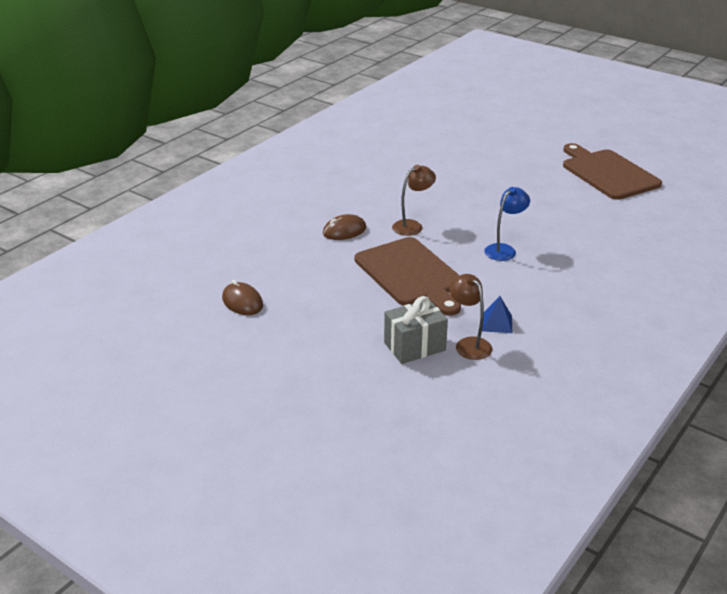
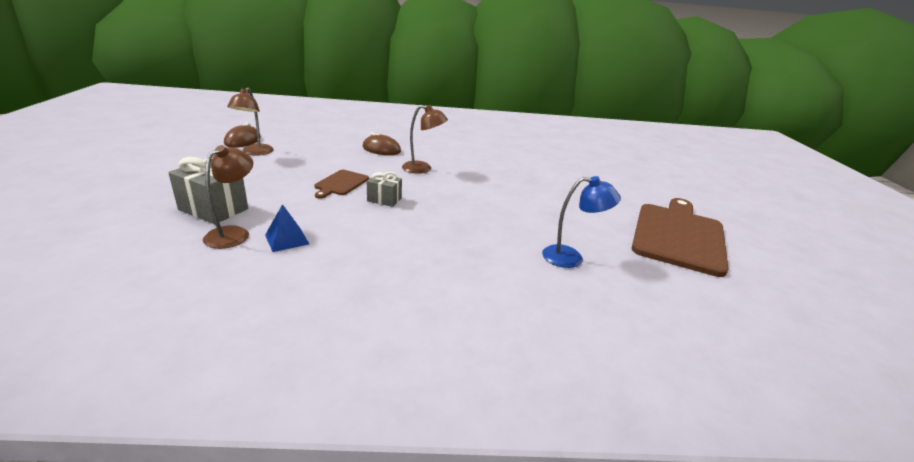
camera: 50 degrees right, 5 degrees down
(289, 302) = (255, 152): none -> brown lamp
(410, 274) = (340, 183): brown cutting board -> brown cutting board, size x0.48
(461, 263) = (384, 199): none -> grey gift
(504, 250) = (435, 214): blue lamp -> blue lamp (571, 258)

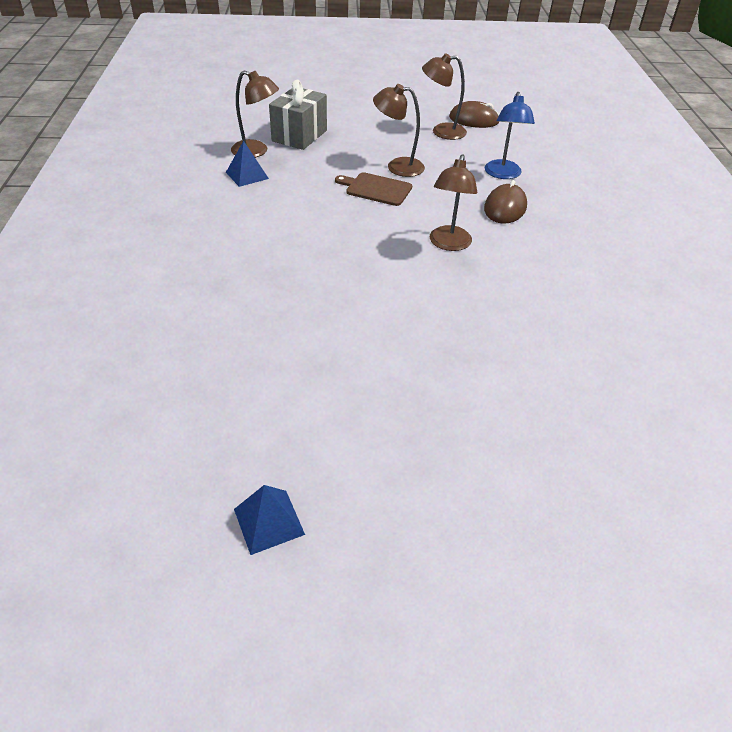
camera: 90 degrees right, 15 degrees up
(307, 173) = (397, 166): none -> brown lamp
(384, 199) = (341, 219): grey gift -> none
(571, 258) = (204, 363): blue lamp -> blue lamp (503, 174)
(678, 235) = (269, 521): brown cutting board -> blue pyramid

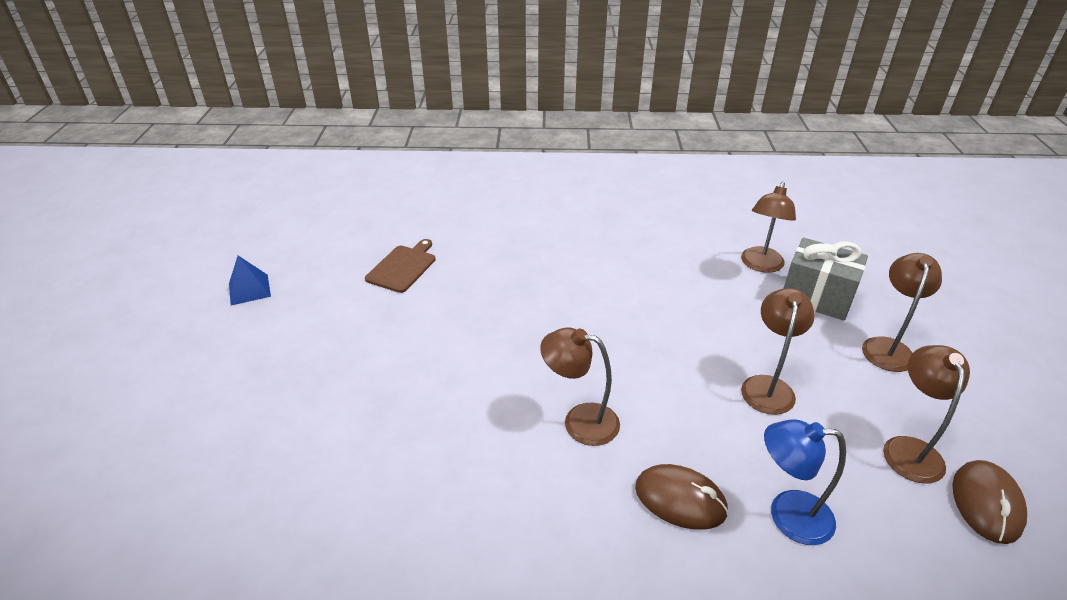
camera: 95 degrees right, 5 degrees down
(247, 175) = (703, 261): blue pyramid -> none
(353, 121) = (887, 347): none -> brown lamp
(376, 189) = (700, 362): brown cutting board -> brown cutting board (403, 267)

